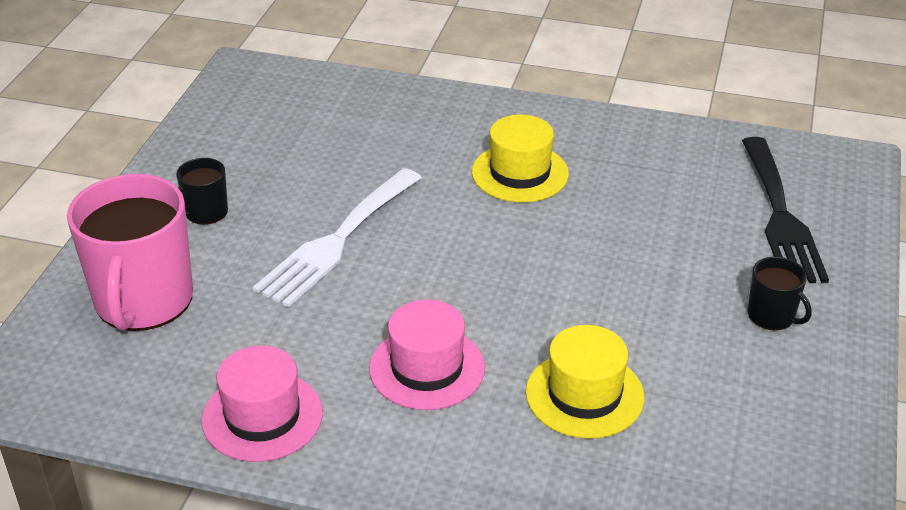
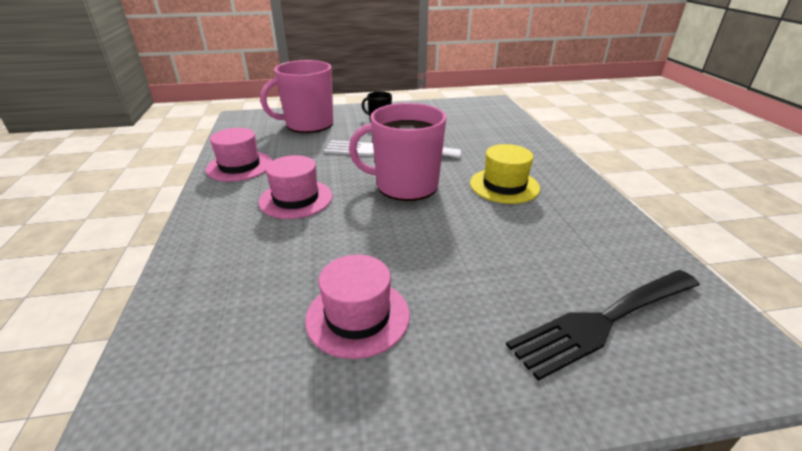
camera: 65 degrees right, 5 degrees down
(461, 254) = (405, 185): none -> pink mug
(584, 394) = (296, 261): yellow hat -> none
(706, 366) = (358, 316): none -> pink hat
(772, 315) = (452, 346): black mug -> none

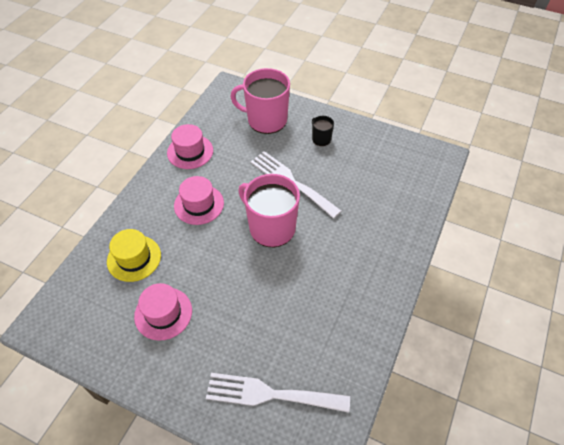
camera: 35 degrees right, 20 degrees up
(504, 185) = (334, 264): yellow hat -> yellow hat (134, 258)
(602, 321) = (270, 394): black fork -> white fork

